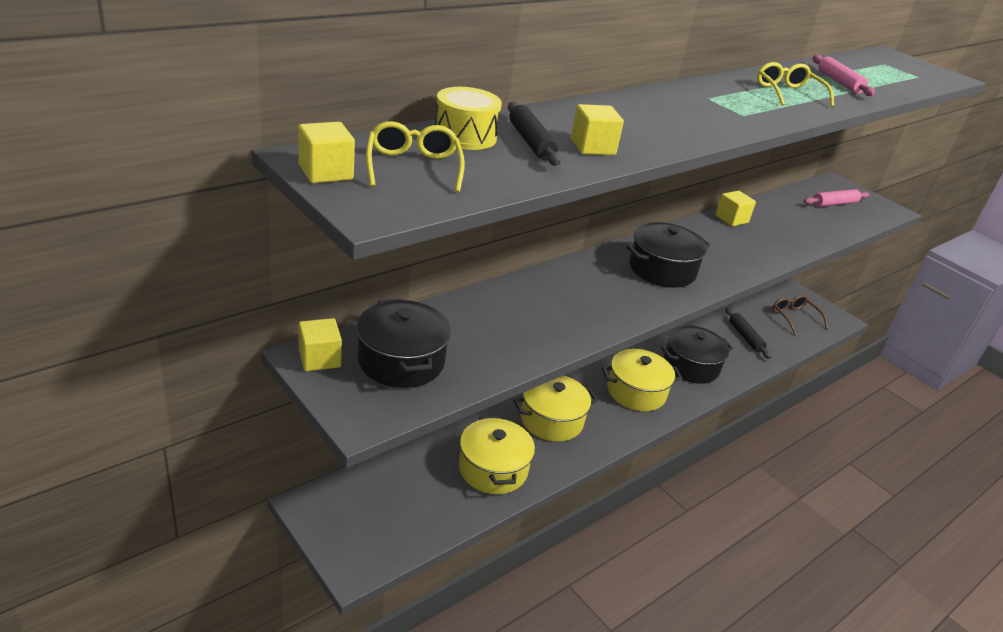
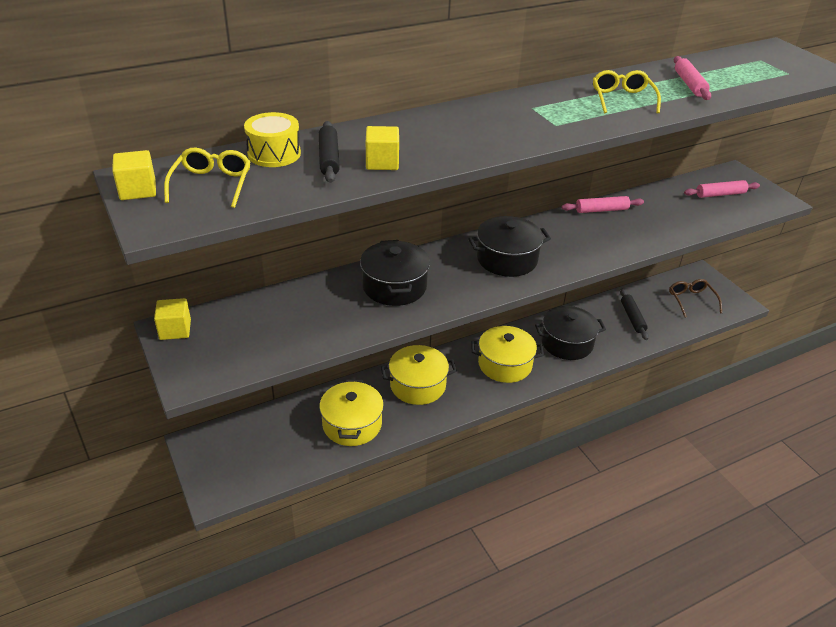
camera: 15 degrees right, 5 degrees up
(401, 361) = (239, 334): black pot -> black pot (394, 286)
(731, 219) = (601, 210): yellow cube -> pink rolling pin

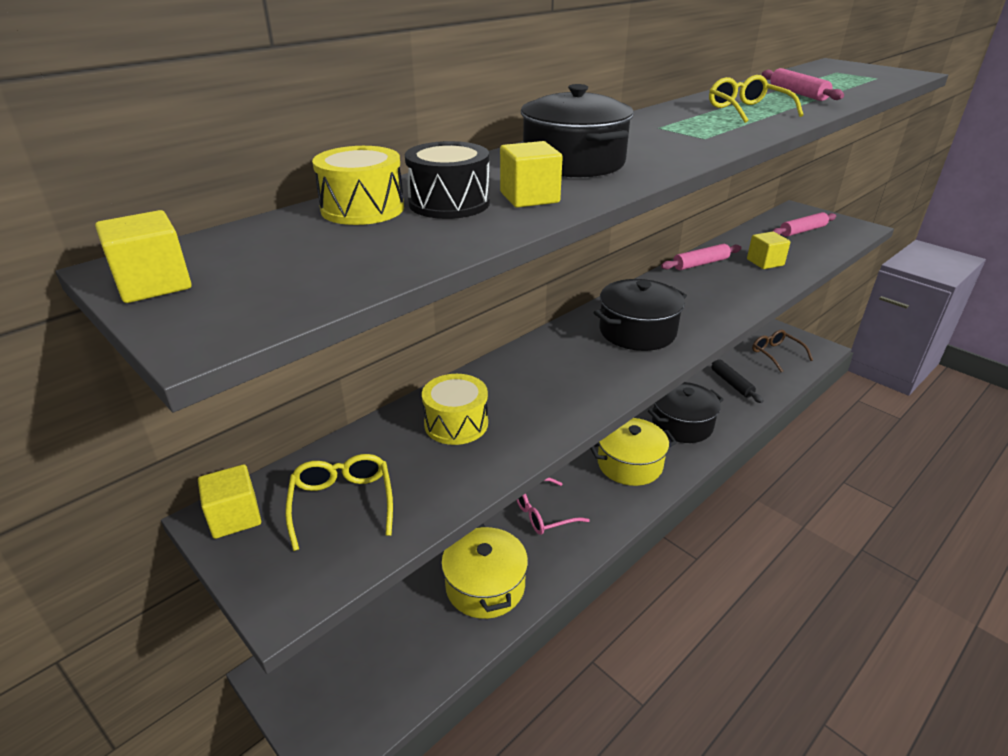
camera: 15 degrees left, 5 degrees down
(212, 184) = (285, 258): yellow glasses -> yellow glasses (342, 503)
(329, 158) = (449, 203): black rolling pin -> black drum
(335, 301) = (456, 423): none -> yellow drum
(394, 286) = (523, 389): black pot -> black pot (573, 162)
(418, 385) = (543, 513): yellow pot -> pink glasses
(659, 219) = (765, 262): none -> yellow cube

